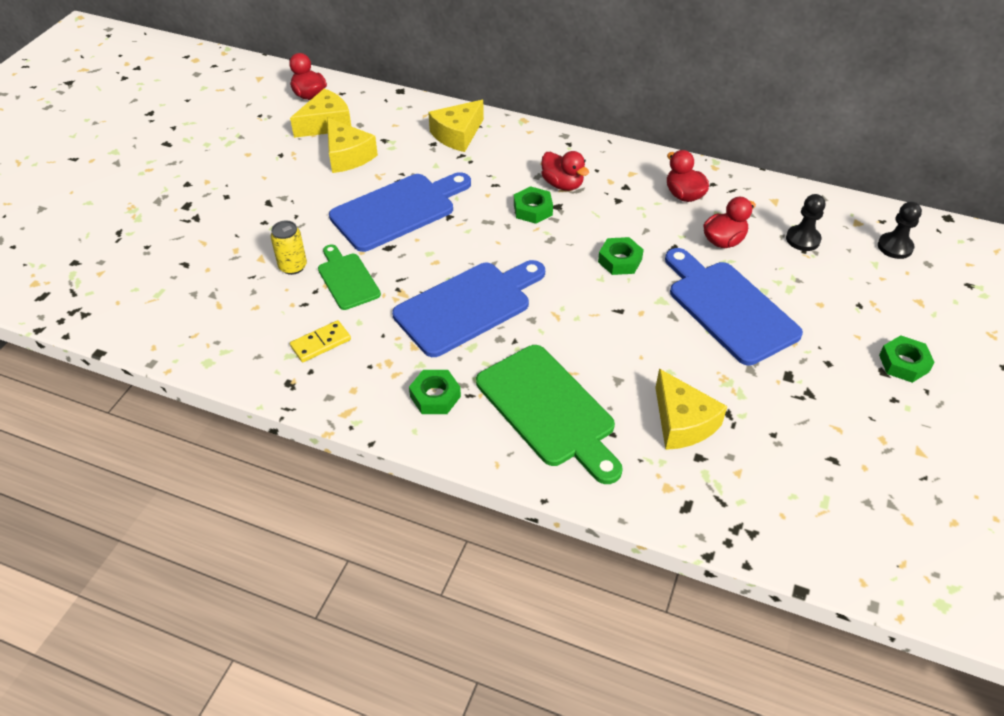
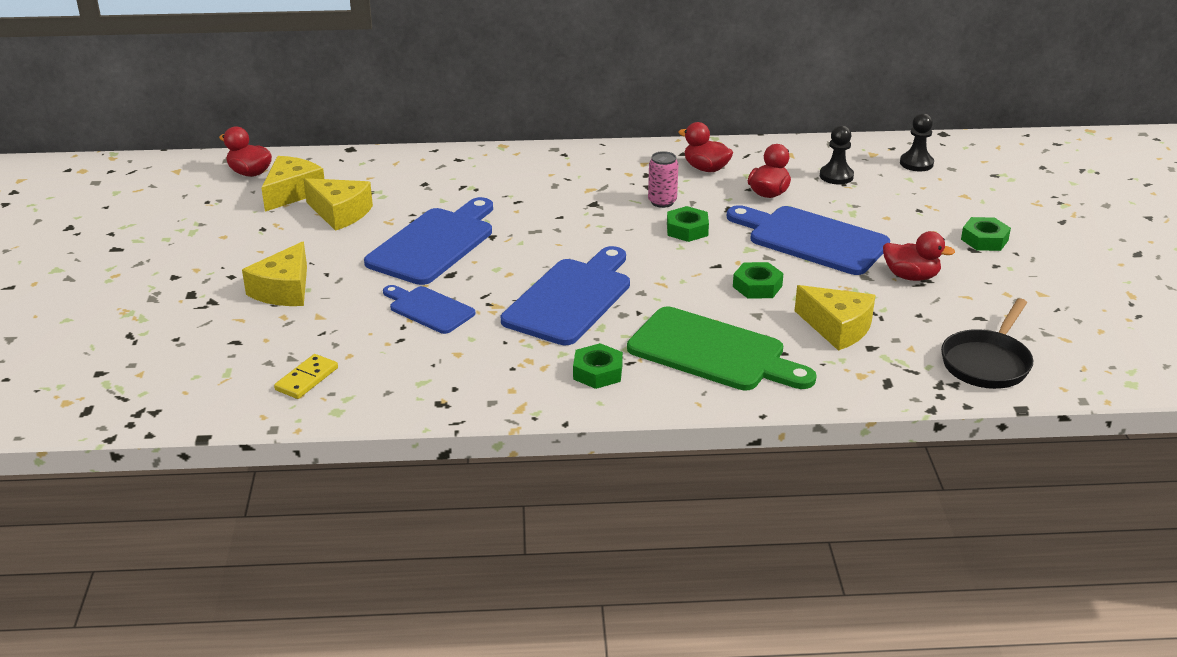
camera: 25 degrees left, 15 degrees down
(293, 266) = (361, 314): yellow can -> none
(321, 343) = (446, 364): yellow domino -> yellow domino (306, 379)
(347, 279) = (429, 309): green cutting board -> blue cutting board
(457, 135) = (444, 171): yellow cheese -> yellow cheese (284, 290)
(532, 209) = (571, 212): green nut -> green nut (757, 286)
(562, 184) = (584, 186): red duck -> red duck (911, 276)
(618, 222) = (662, 202): none -> pink can
(804, 519) = (987, 362): none -> black pan

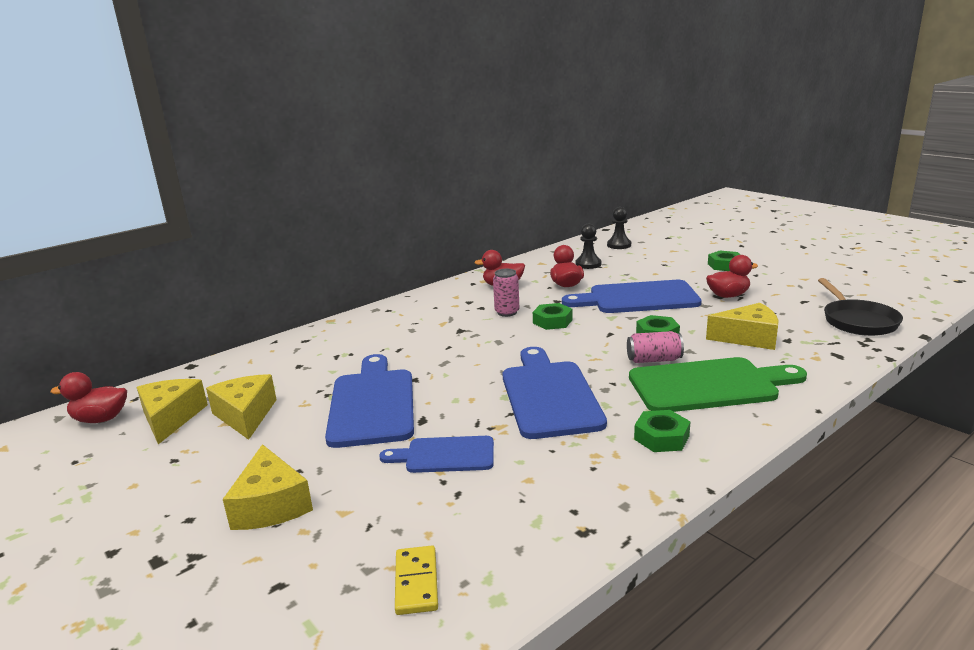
camera: 35 degrees left, 10 degrees down
(340, 213) = (245, 415): yellow cheese -> yellow cheese turned 105 degrees counterclockwise
(709, 308) = (654, 360): none -> pink can

